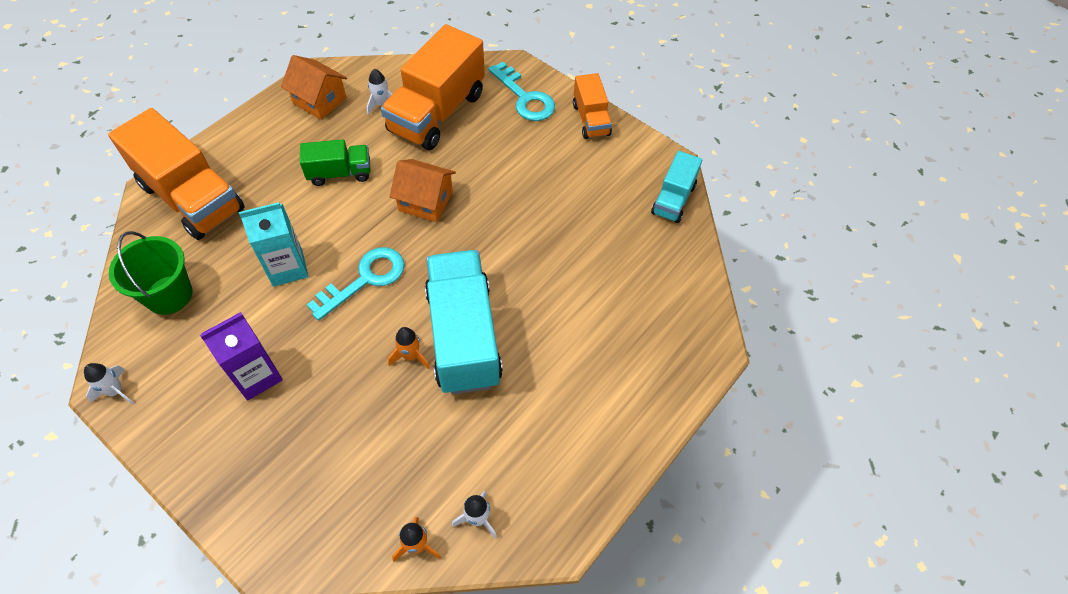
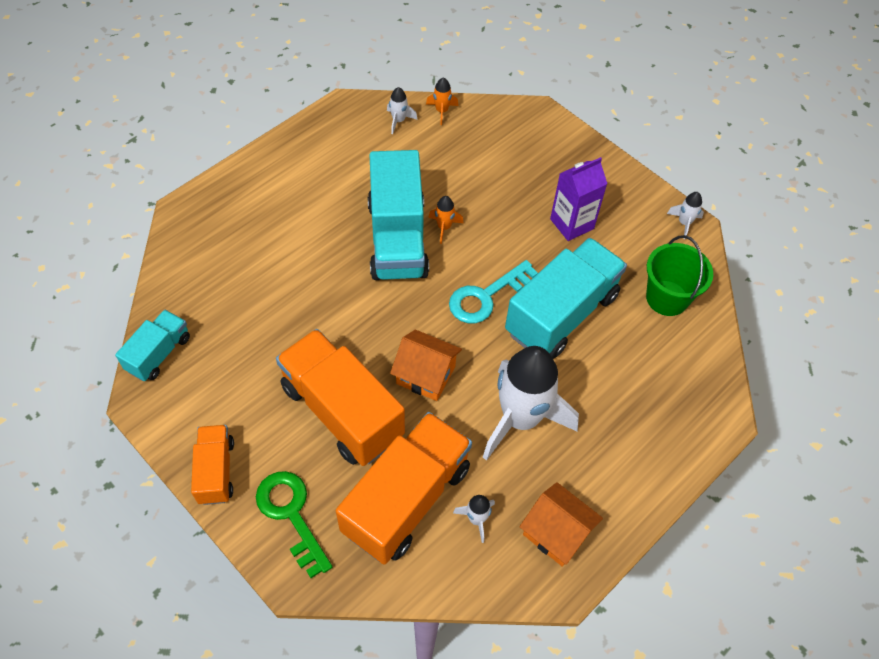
camera: 175 degrees left, 0 degrees up
(192, 197) = (677, 401): orange truck -> orange truck (342, 411)
(287, 268) = (561, 314): turquoise carton -> turquoise truck
(340, 173) = (520, 419): green truck -> white rocket
(525, 98) = (291, 515): turquoise key -> green key

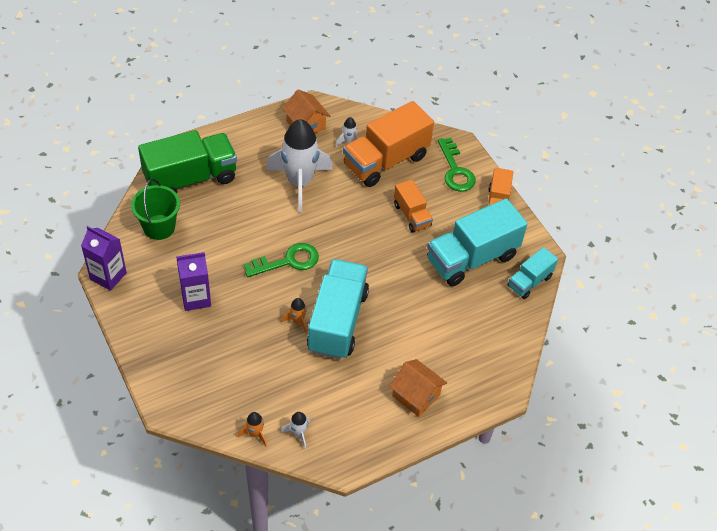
camera: 165 degrees left, 5 degrees down
(342, 411) = (412, 215): orange truck -> orange truck, size x0.54
(425, 375) = (350, 222): orange house -> orange house (416, 395)
(486, 296) = (288, 261): turquoise key -> green key
(561, 314) = (240, 236): turquoise truck -> turquoise truck (472, 258)
(671, 380) = (190, 178): none -> green truck
(684, 223) = (108, 276): white rocket -> purple carton

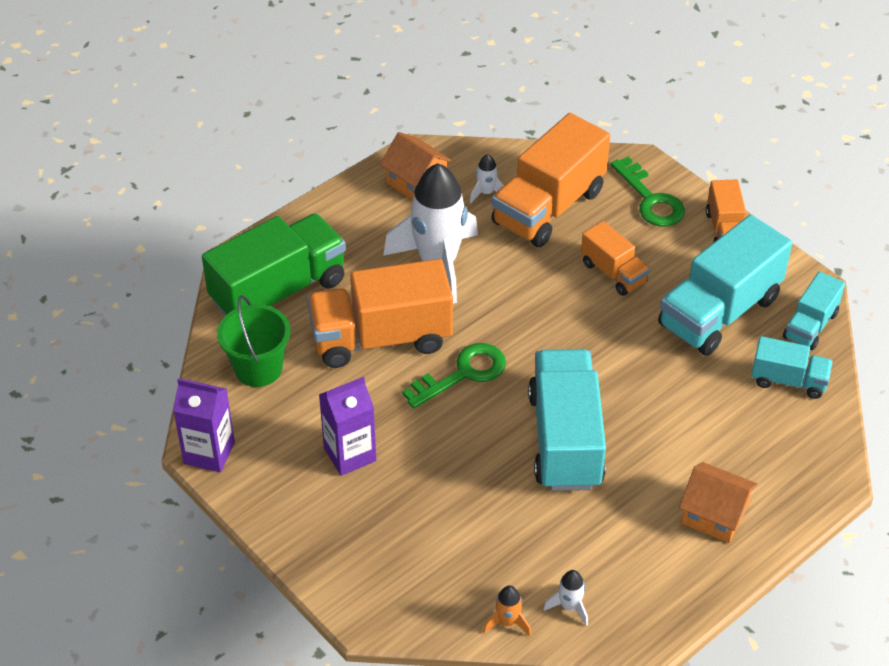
camera: 10 degrees left, 5 degrees down
(244, 225) = (381, 338): none -> orange truck
(297, 321) = (508, 453): orange rocket -> none
(500, 316) = (788, 380): none -> turquoise truck

